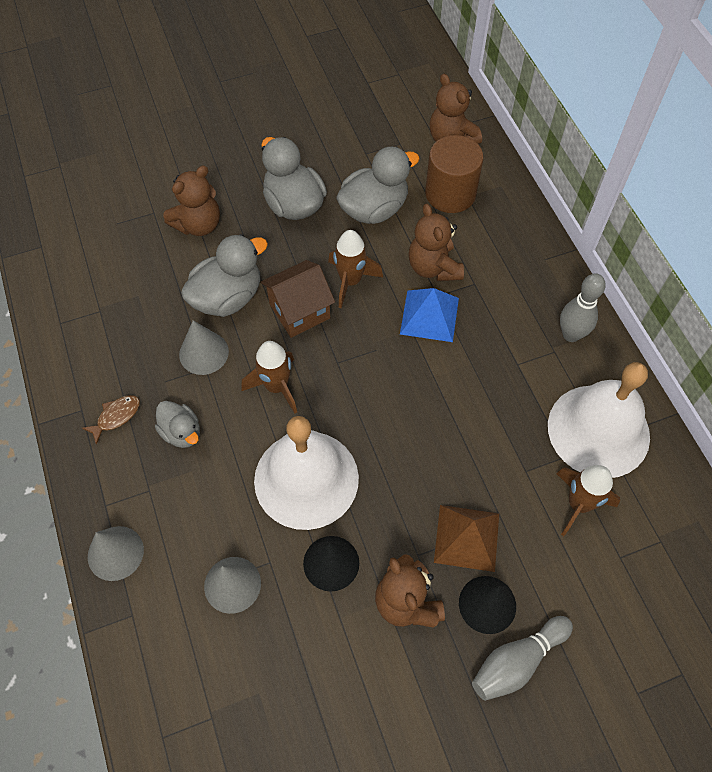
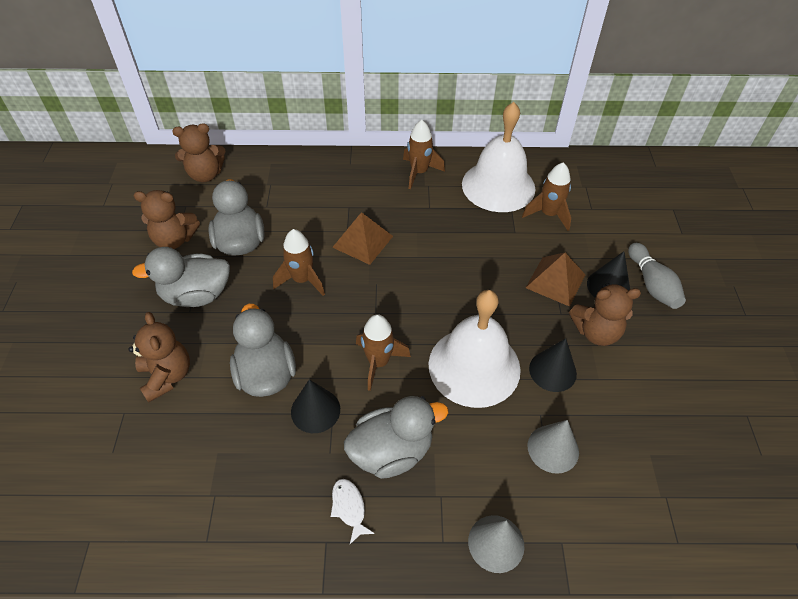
camera: 70 degrees left, 10 degrees down
(116, 417) = (349, 508): brown fish -> white fish
(182, 432) = (391, 451): grey duck -> grey duck, size x1.69
(203, 353) = (315, 410): grey cone -> black cone
(299, 311) = (311, 324): brown house -> none
(429, 315) = (362, 241): blue pyramid -> brown pyramid
(433, 267) = (320, 225): brown teddy bear -> brown teddy bear (174, 239)
(450, 193) = (258, 192): brown cylinder -> none
(571, 334) = (419, 172): grey bowling pin -> brown rocket

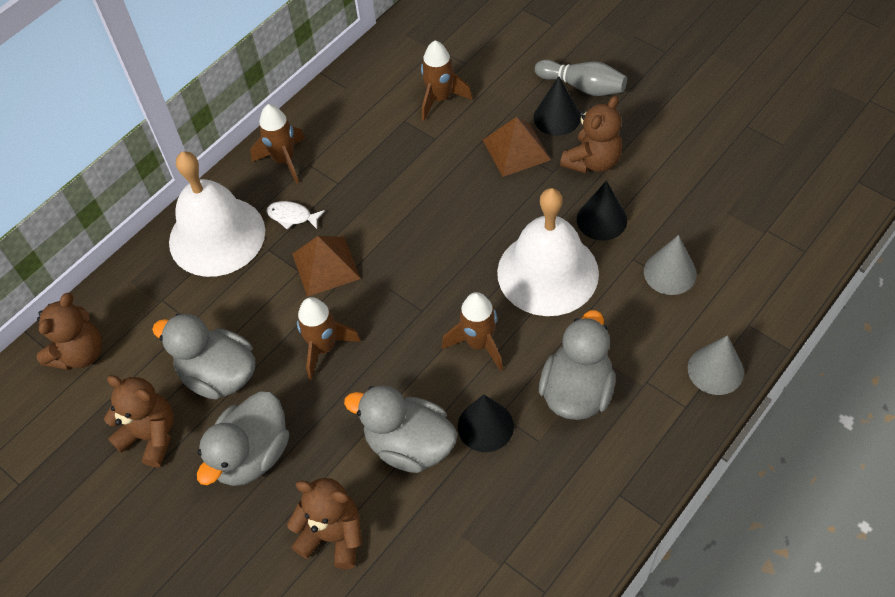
camera: 45 degrees left, 5 degrees up
(174, 239) = (151, 436): brown teddy bear -> brown teddy bear turned 105 degrees counterclockwise
(349, 508) = (603, 457): white fish -> white fish (292, 216)
(498, 186) = (368, 110): white bell -> white bell (217, 236)

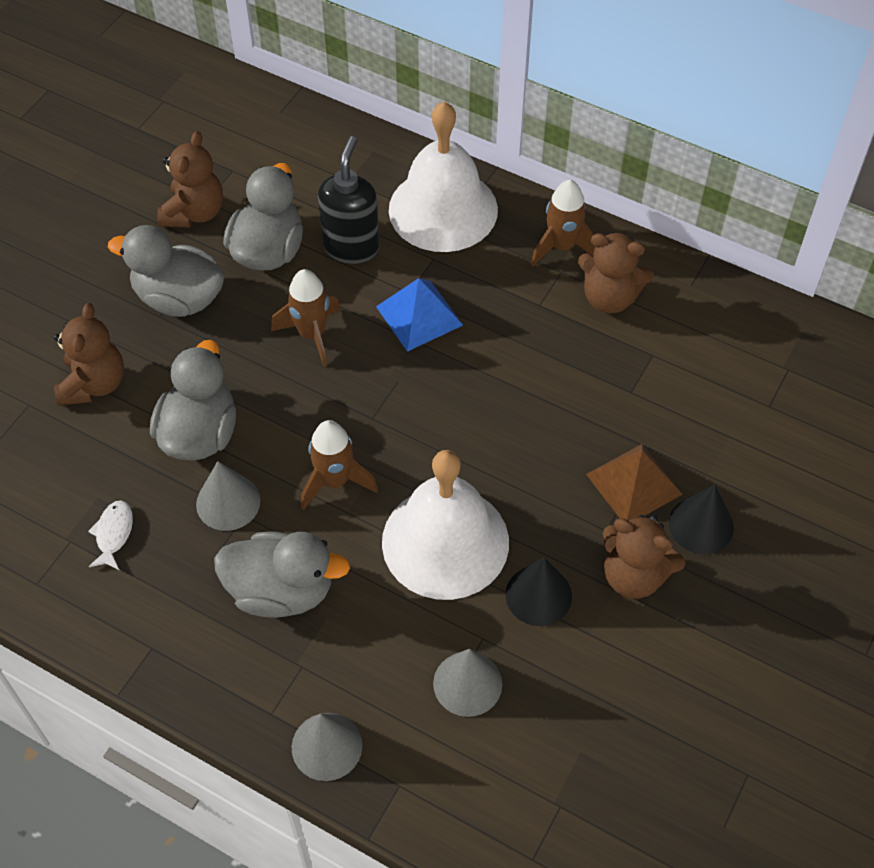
camera: 75 degrees right, 0 degrees up
(80, 353) = (281, 134): brown teddy bear -> brown teddy bear (609, 297)
(236, 308) = (351, 247): none -> black soap dispenser
(292, 216) = (482, 271): white fish -> white fish (113, 534)
(326, 266) = (419, 315): brown pyramid -> blue pyramid
(440, 99) = (699, 387): brown rocket -> none
(485, 426) = (228, 502): black cone -> grey cone
(582, 87) = (765, 551): grey bowling pin -> none

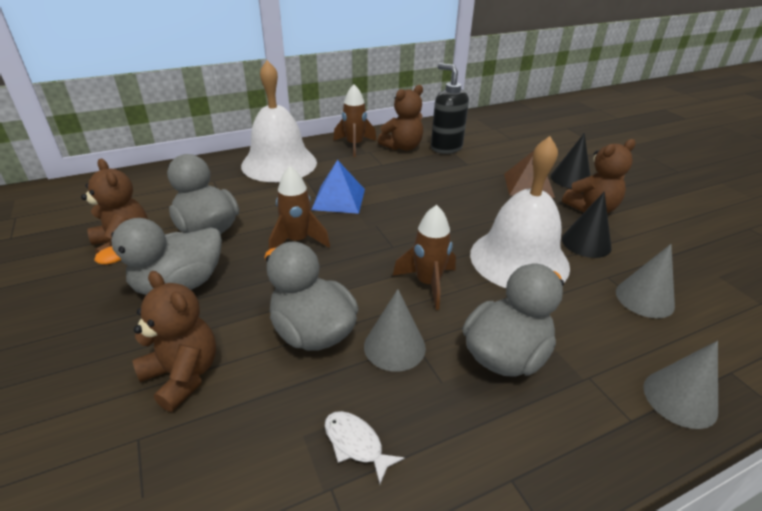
camera: 55 degrees left, 20 degrees down
(351, 247) = (256, 199): black soap dispenser -> black soap dispenser (446, 148)

